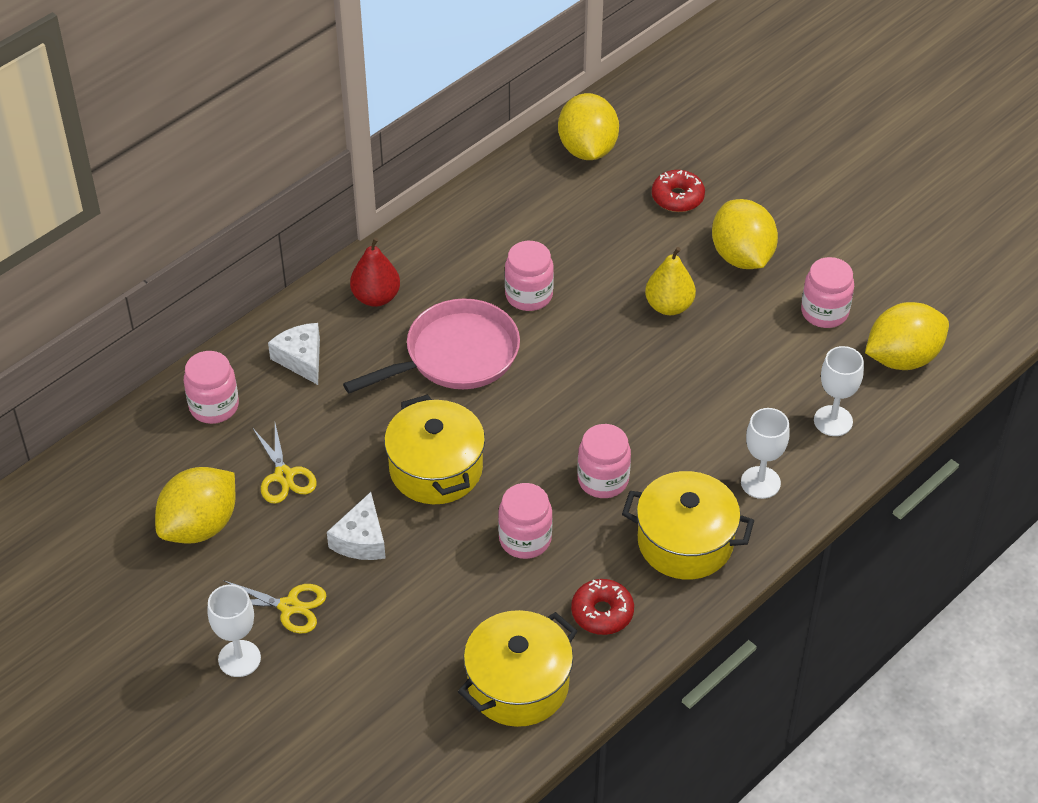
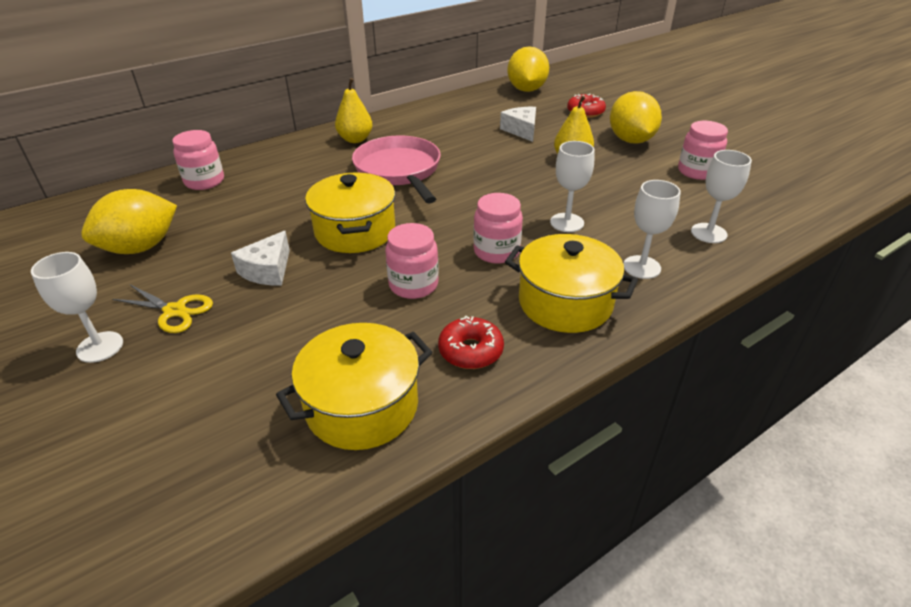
camera: 10 degrees right, 10 degrees down
(284, 476) = (230, 224): yellow scissors -> none
(301, 359) = (285, 163): white cheese -> white cheese (521, 130)
(376, 297) = (355, 139): red pear -> yellow pear
(455, 356) = (399, 171): pink pan -> pink pan turned 90 degrees counterclockwise
(529, 295) = (466, 146): pink jar -> none
(675, 424) = (567, 222): none -> white goblet
(902, 358) = (767, 201): yellow lemon -> none

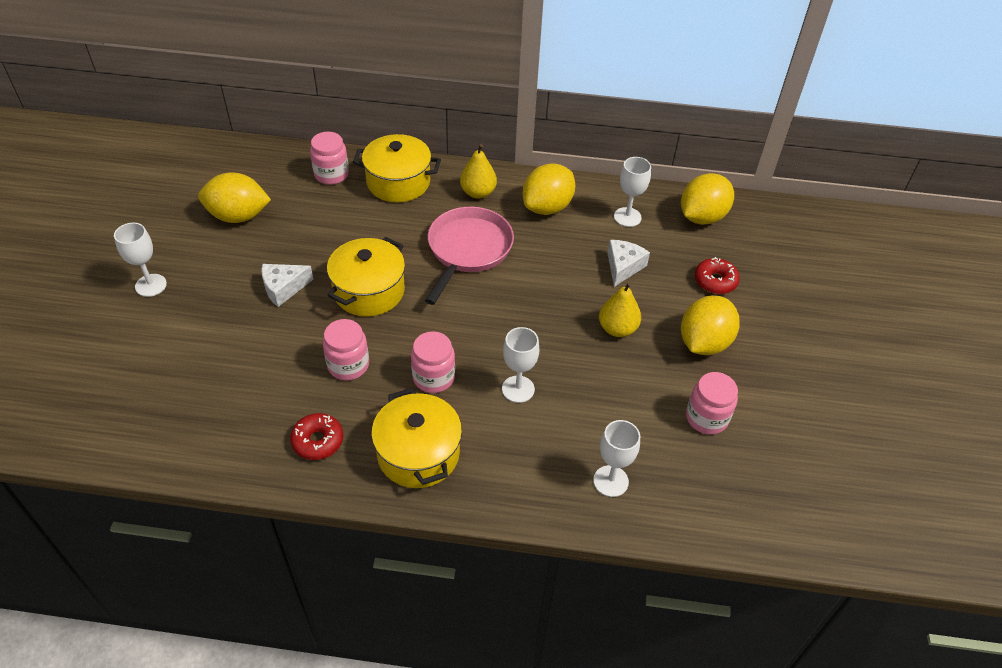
camera: 40 degrees right, 10 degrees up
(174, 311) = (206, 285): yellow scissors -> none
(362, 406) = (222, 429): yellow pot -> yellow pot (398, 182)
(420, 125) = (547, 207): none -> yellow lemon
(641, 267) = (511, 468): white goblet -> white goblet (627, 217)

